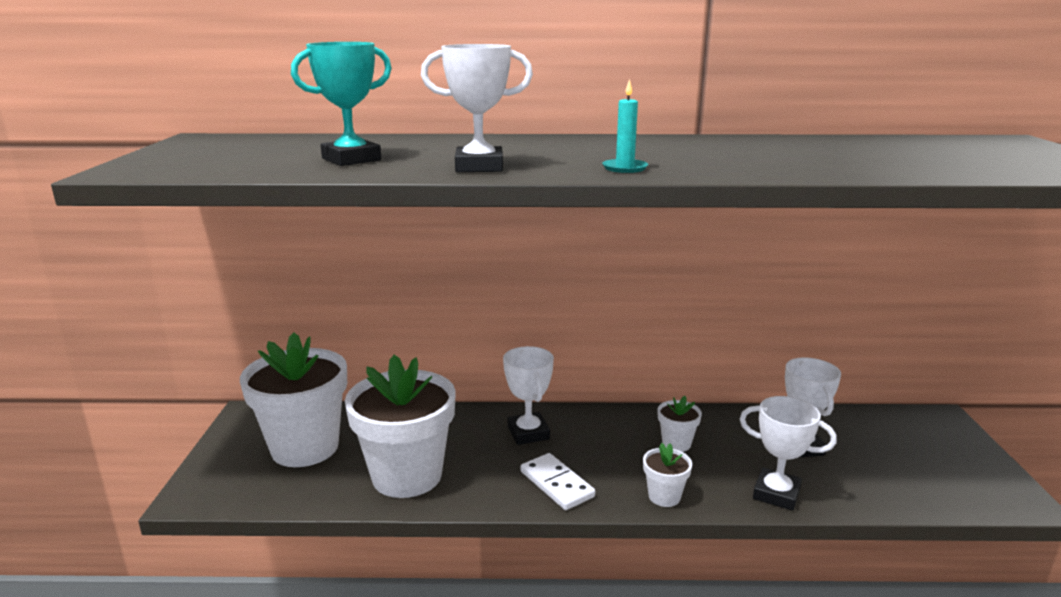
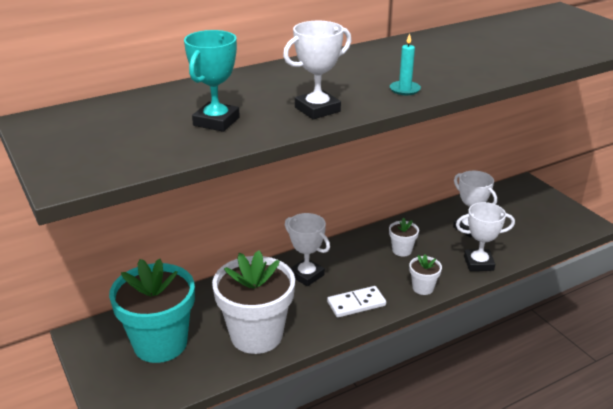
camera: 30 degrees left, 10 degrees up
(305, 447) = (160, 343): white flower pot -> turquoise flower pot
(557, 484) = (356, 304): white domino -> white domino turned 45 degrees counterclockwise

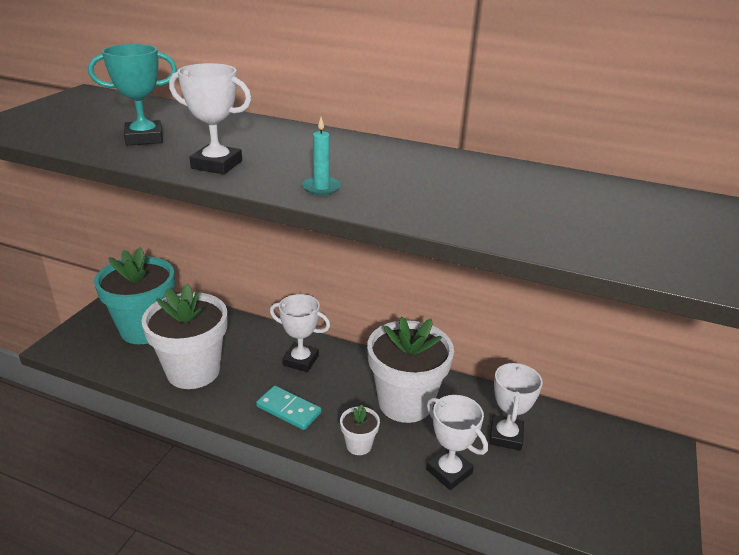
camera: 50 degrees right, 0 degrees up
(306, 275) = (301, 360): white trophy -> white trophy turned 75 degrees counterclockwise
(356, 304) = (289, 409): white domino -> turquoise domino
(402, 250) = (405, 402): white flower pot -> white flower pot, size x2.28

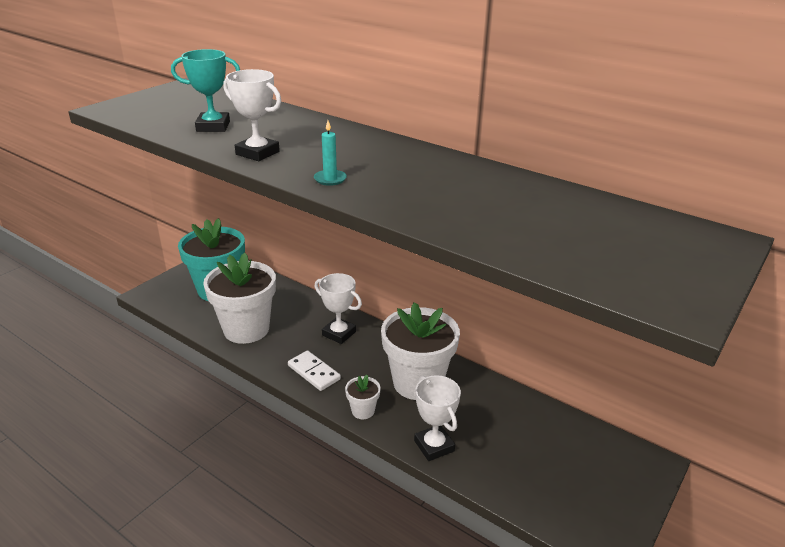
camera: 15 degrees right, 0 degrees up
(289, 409) = (314, 372): turquoise domino -> white domino
(505, 436) = (499, 426): white trophy -> none

